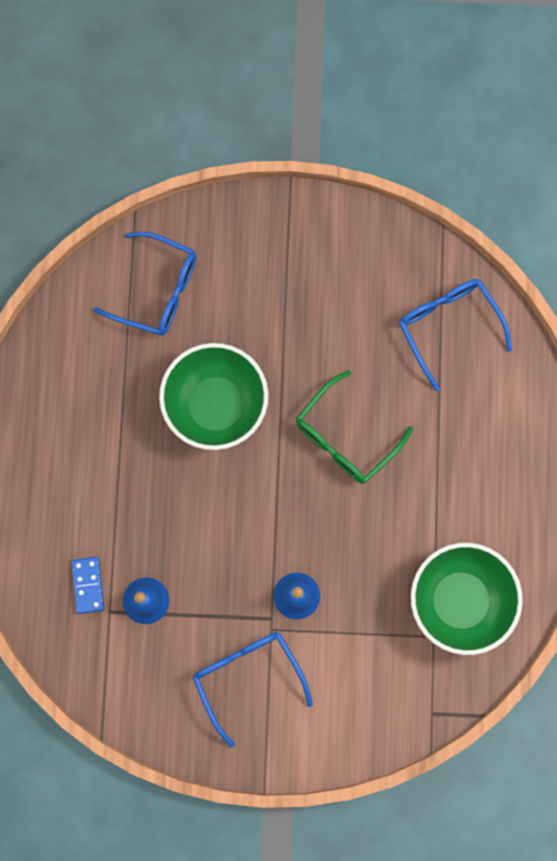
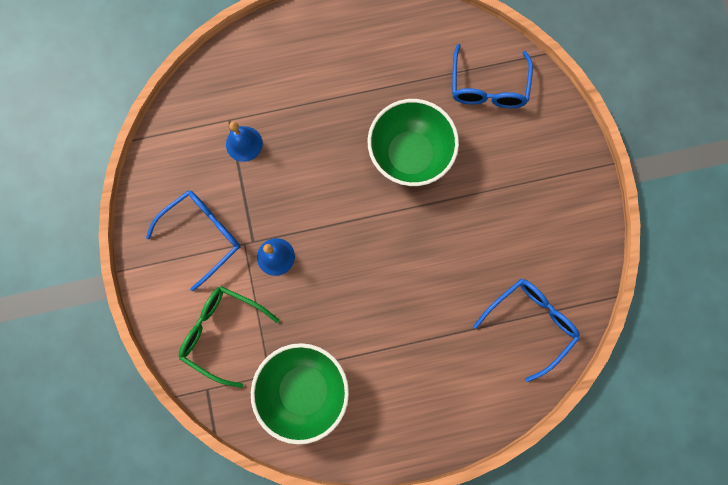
camera: 75 degrees right, 0 degrees up
(88, 585) = (245, 99): blue domino -> none
(345, 437) = (413, 262): green glasses -> green glasses (222, 332)

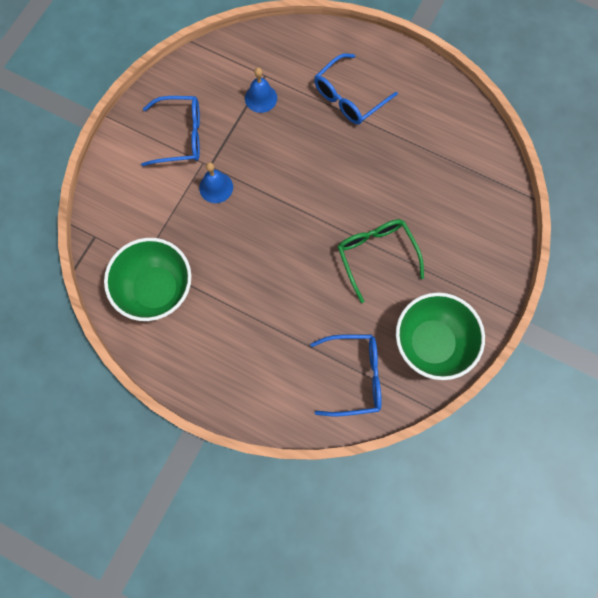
camera: 40 degrees right, 5 degrees down
(222, 332) = (137, 208): green glasses -> green glasses (376, 255)
(410, 155) = (369, 192): green bowl -> green bowl (431, 343)
(488, 87) = (468, 189): blue glasses -> blue glasses (349, 97)

